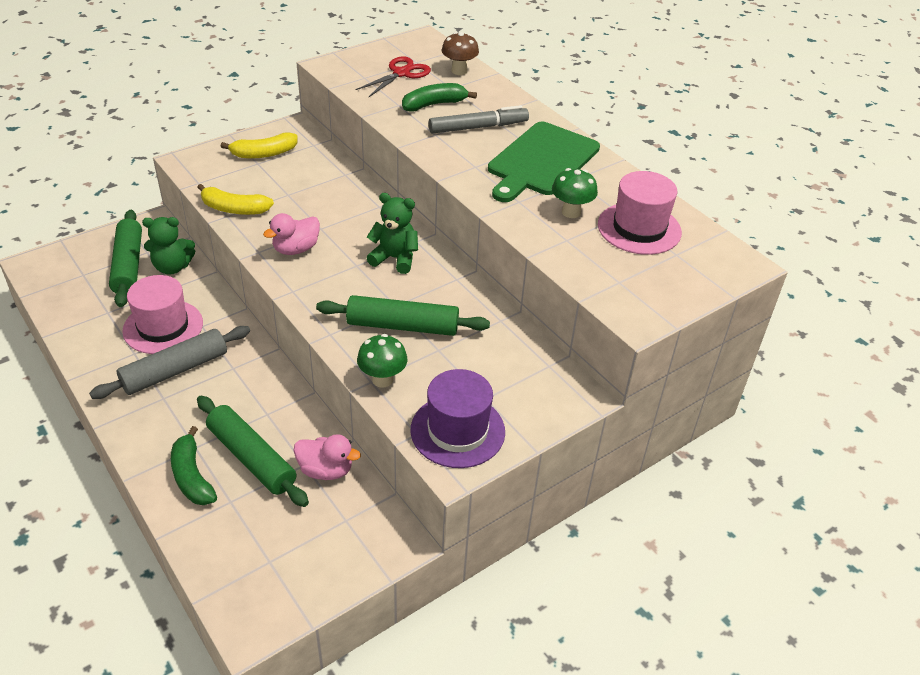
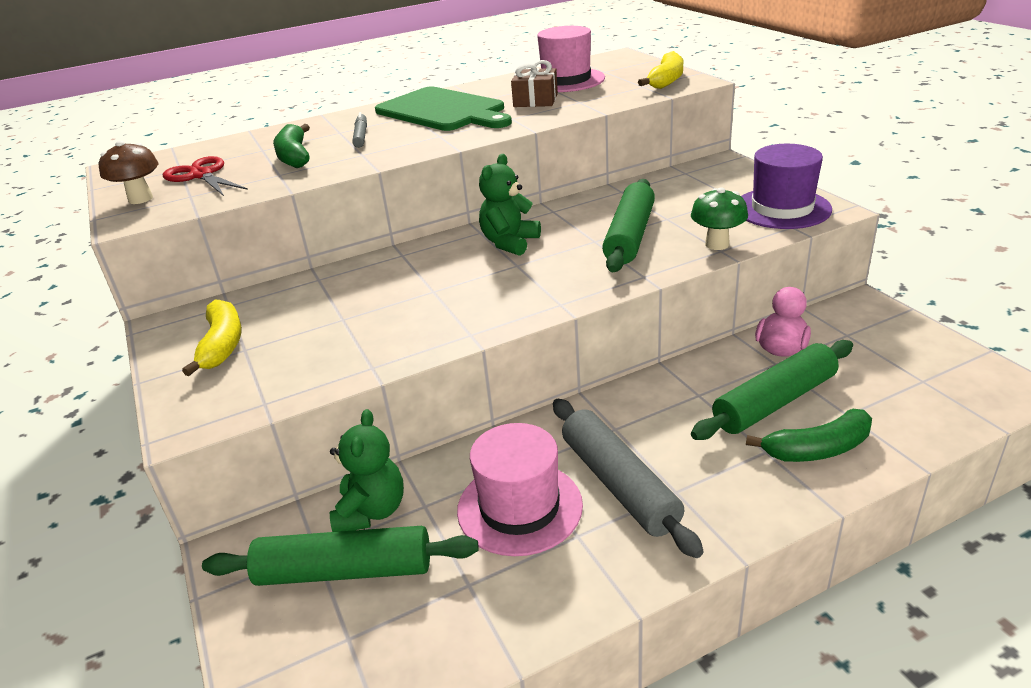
camera: 75 degrees left, 10 degrees down
(234, 209) = (357, 362): yellow banana -> yellow banana (666, 80)
(296, 249) = (473, 306): pink duck -> none
(459, 71) = (226, 147): brown mushroom -> brown mushroom (140, 199)
(478, 127) = (361, 136): grey marker -> grey marker, size x0.63
(571, 212) = (535, 100): green mushroom -> brown gift

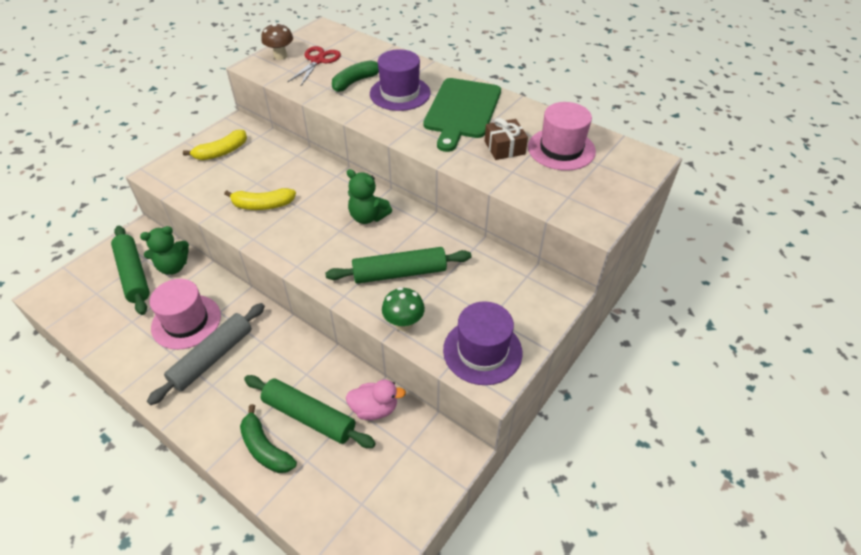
camera: 60 degrees right, 15 degrees up
(361, 136) = (400, 93): grey marker -> purple hat
(509, 243) = (368, 217): green teddy bear -> green teddy bear turned 150 degrees counterclockwise
(666, 80) = (590, 207): yellow banana -> yellow banana (262, 205)

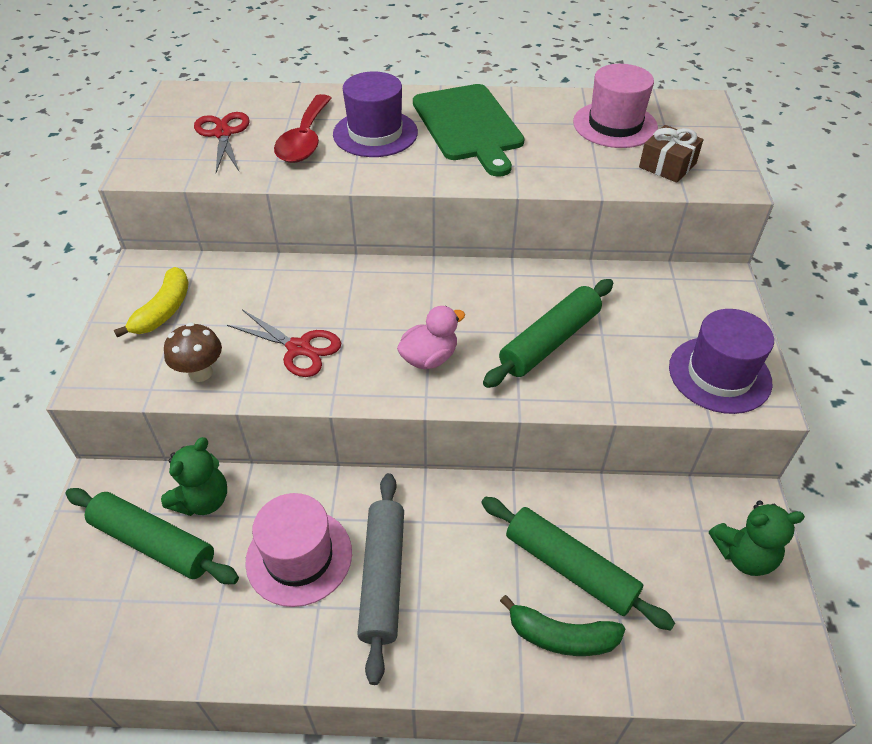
camera: 35 degrees left, 0 degrees up
(262, 205) = (299, 348): yellow banana -> red scissors
(280, 56) = (163, 146): brown mushroom -> brown mushroom (200, 373)
(309, 416) = (570, 568): green rolling pin -> green rolling pin turned 45 degrees clockwise
(356, 81) = (305, 140): green banana -> red spoon
(368, 217) = (445, 299): green teddy bear -> green teddy bear (744, 555)
(374, 409) = (627, 513): pink duck -> pink duck (429, 358)
(404, 324) = (615, 392): green mushroom -> none
(504, 148) = (560, 146): brown gift -> brown gift (667, 165)

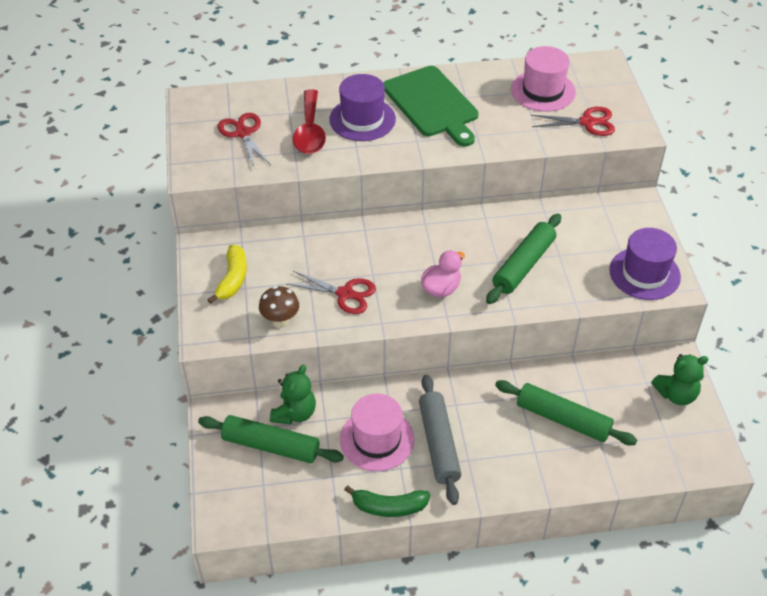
camera: 10 degrees left, 0 degrees up
(561, 636) = (565, 461): green banana -> green banana (388, 507)
(667, 165) = (587, 122): brown gift -> red scissors

